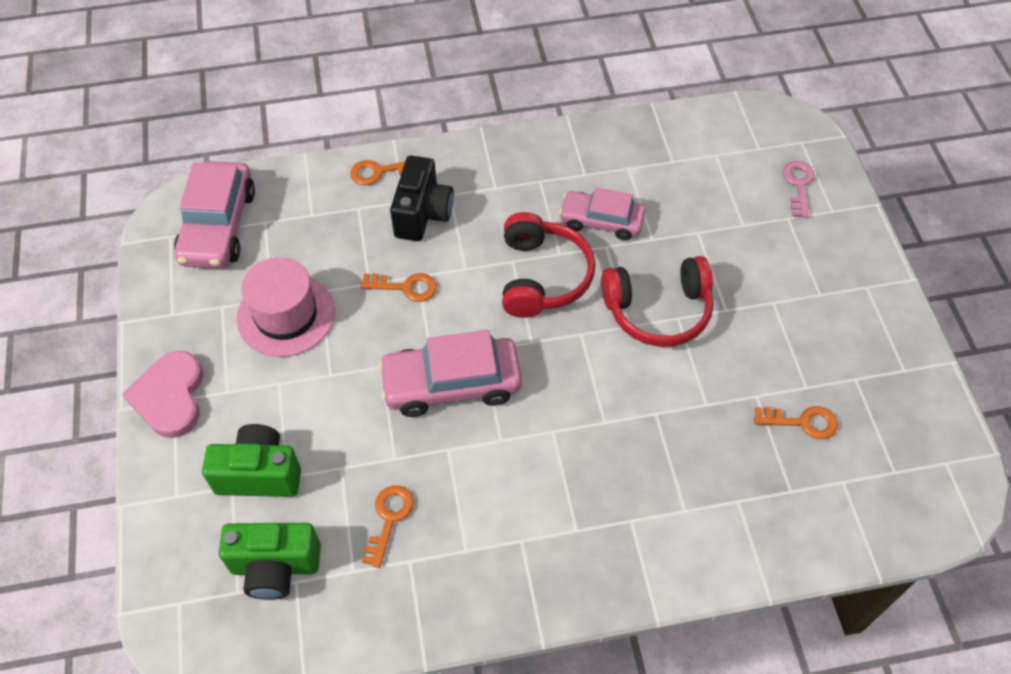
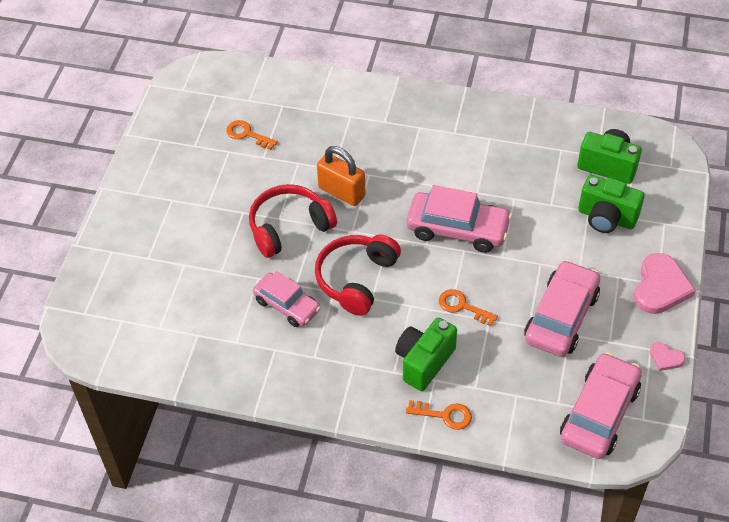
camera: 155 degrees left, 5 degrees down
(152, 309) = (665, 358): none -> pink heart
(286, 315) = (561, 317): pink hat -> pink car
(389, 519) = (530, 167): orange key -> none
(423, 214) = (424, 362): black camera -> green camera
(624, 382) = (341, 192): none -> orange padlock
(658, 310) = (289, 227): red headphones -> red headphones turned 45 degrees counterclockwise
(798, 185) = (118, 279): pink key -> none

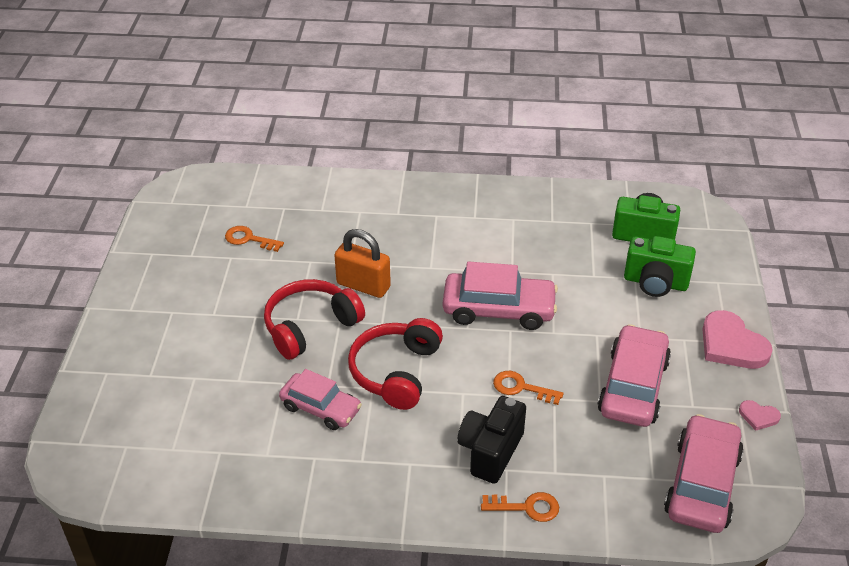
camera: 10 degrees left, 10 degrees down
(424, 362) = (490, 451): green camera -> black camera
(660, 287) = (731, 344): pink heart -> pink heart turned 135 degrees clockwise

